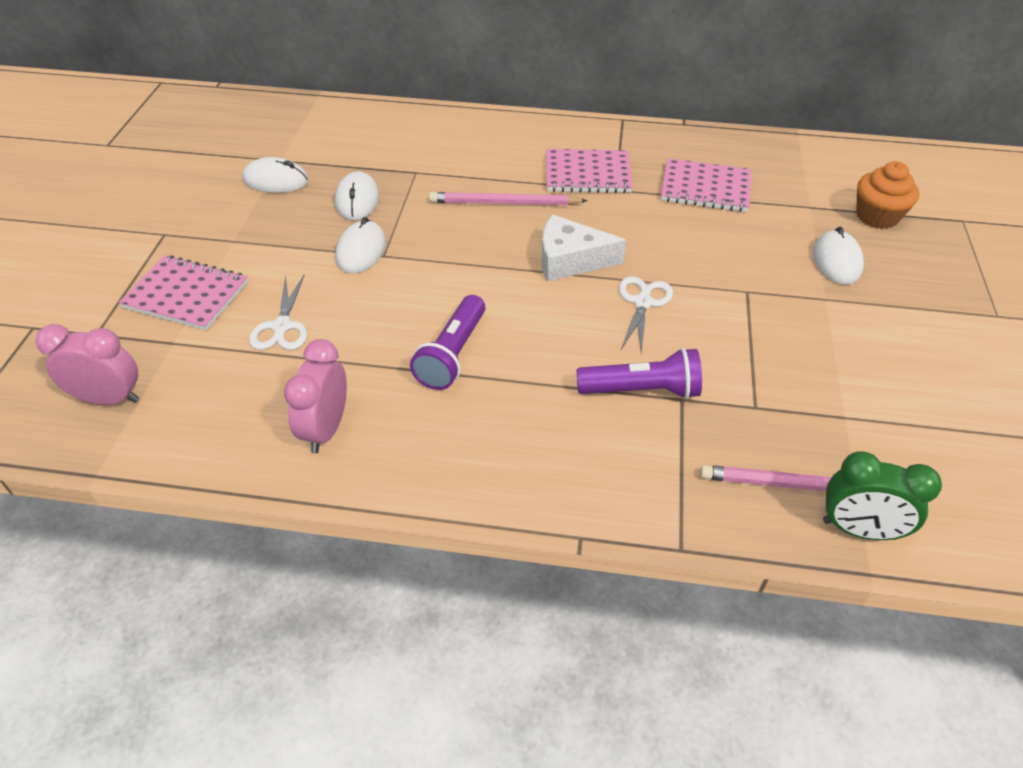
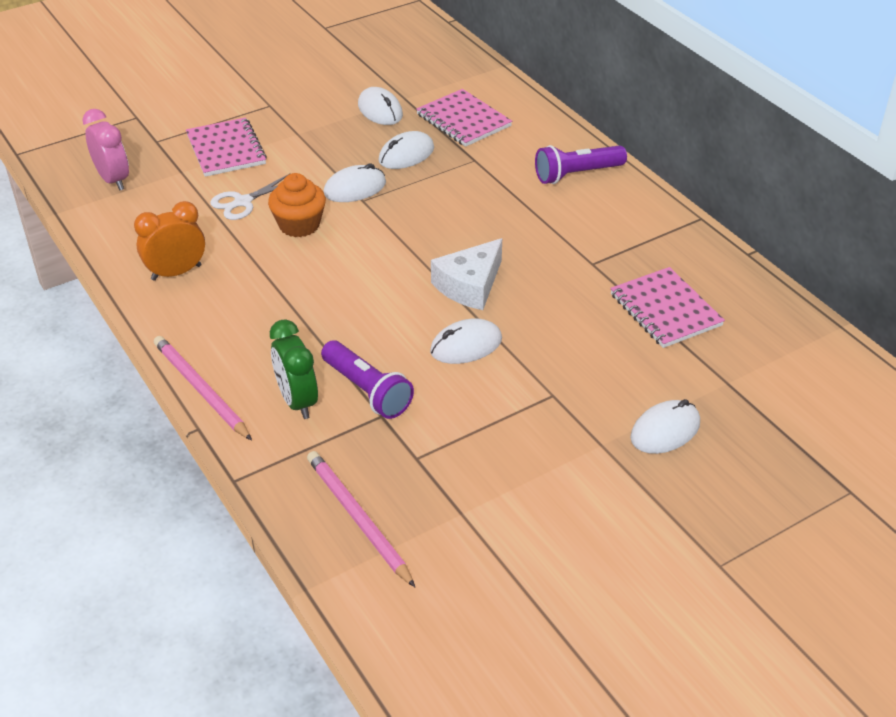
camera: 50 degrees right, 5 degrees down
(325, 429) = (176, 272): pink clock -> orange clock
(452, 354) = (300, 285): purple flashlight -> purple flashlight (577, 174)
(504, 203) = (495, 219): pink pencil -> pink pencil (201, 390)
(570, 260) = (470, 285): white cheese -> white cheese turned 105 degrees counterclockwise
(587, 174) = (592, 239): pink notebook -> pink notebook (463, 120)
(642, 303) = (466, 345): white scissors -> white mouse
(859, 530) = (343, 566): green clock -> green clock (297, 401)
(877, 216) = (772, 430): orange cupcake -> orange cupcake (299, 225)

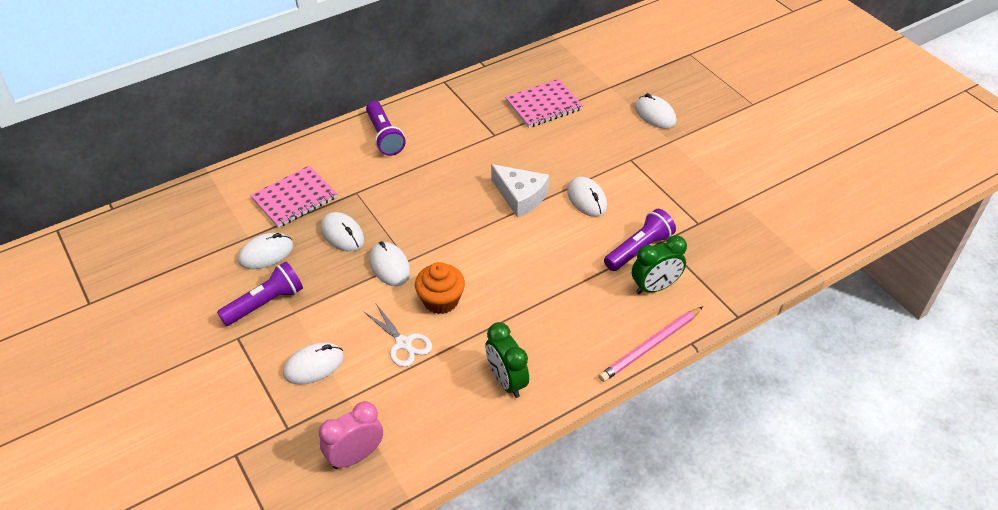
camera: 90 degrees left, 5 degrees up
(176, 272) = (506, 381): orange clock -> green clock
(226, 150) = (314, 365): pink notebook -> white mouse
(311, 116) = (265, 303): none -> purple flashlight
(358, 519) = (757, 249): pink pencil -> none

